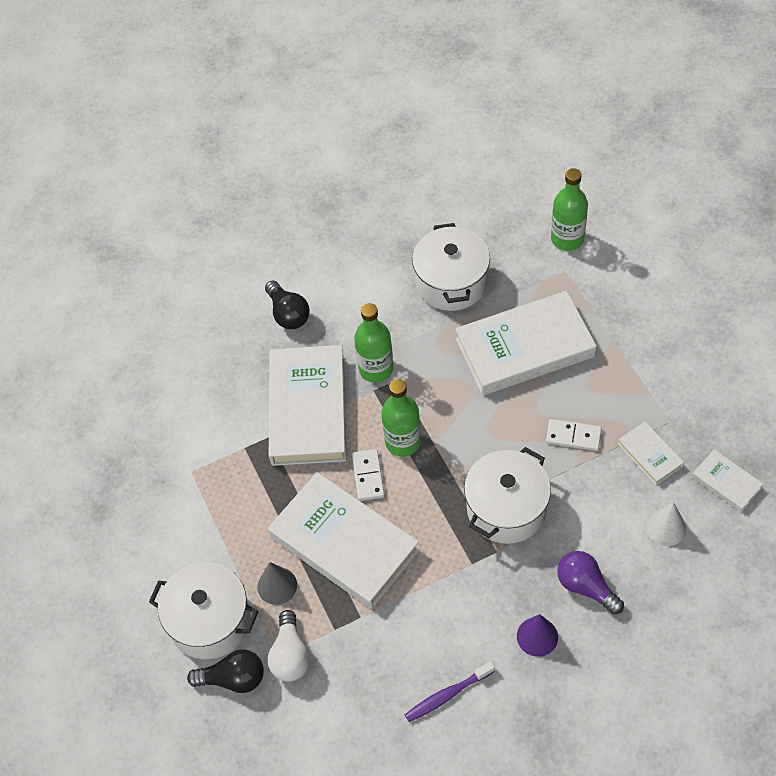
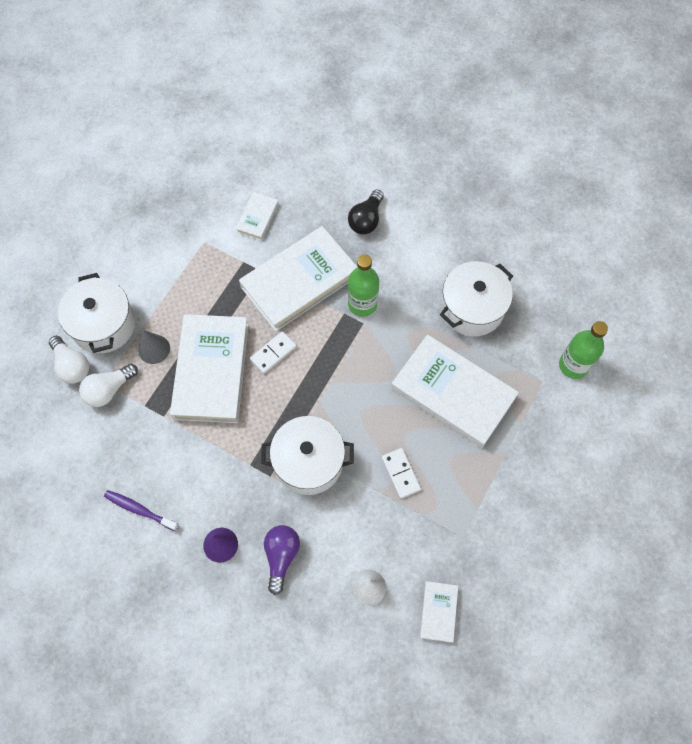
camera: 50 degrees right, 10 degrees up
(233, 678) = (72, 366): black light bulb -> white light bulb
(403, 442) = (315, 359): green bottle -> none
(650, 455) = (423, 539): white book -> white book (257, 218)

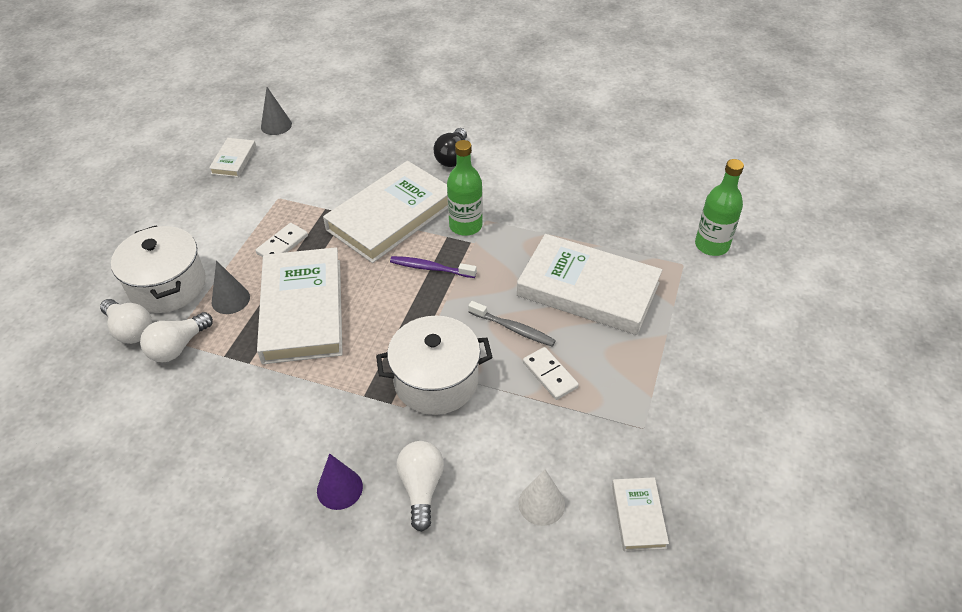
camera: 10 degrees left, 20 degrees down
(139, 510) = (227, 467): purple toothbrush -> purple toothbrush (430, 268)
(211, 151) = (276, 125): none -> grey cone
(257, 218) = (335, 170): white book -> white book (234, 160)
(273, 353) = (373, 283): white domino -> white domino (282, 245)
(281, 556) = (421, 488): purple light bulb -> white light bulb
(381, 422) = (513, 328): none -> grey toothbrush
(472, 308) = (586, 213): white pot -> none

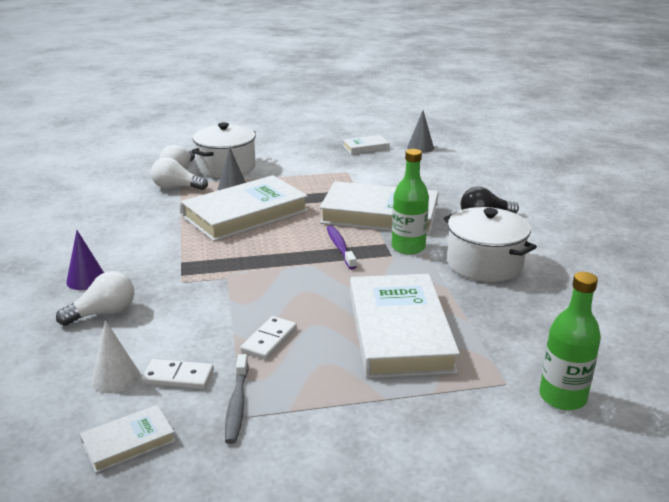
camera: 60 degrees right, 20 degrees down
(282, 245) = (302, 187): white domino -> white domino (178, 377)
(436, 381) = (218, 287): white pot -> white pot (484, 264)
(513, 328) = (308, 305): grey toothbrush -> grey toothbrush (237, 405)

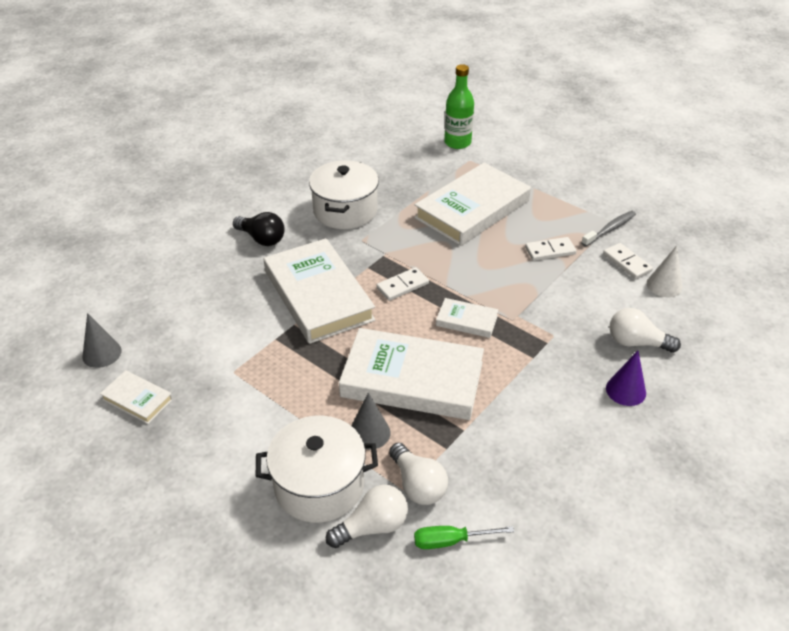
camera: 130 degrees left, 15 degrees up
(128, 442) = (683, 245): white book -> white book (466, 321)
(133, 182) = (450, 541): none -> green screwdriver
(340, 247) = (402, 286): purple toothbrush -> white domino
(408, 247) = (361, 253): green bottle -> none

